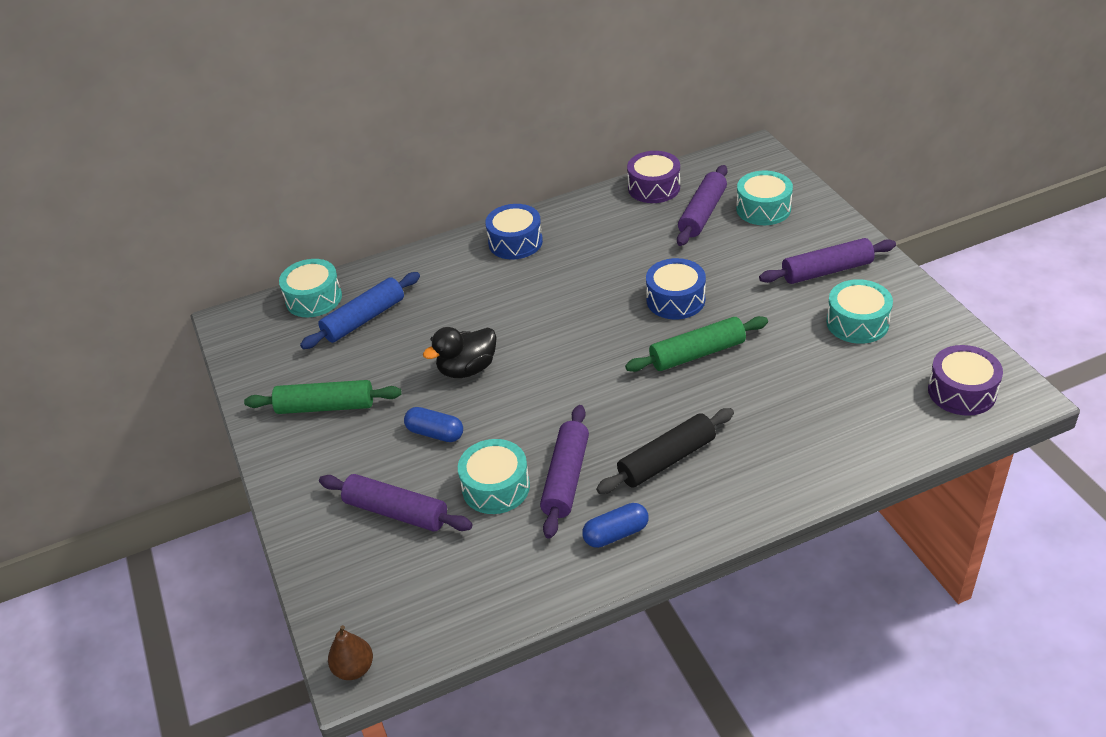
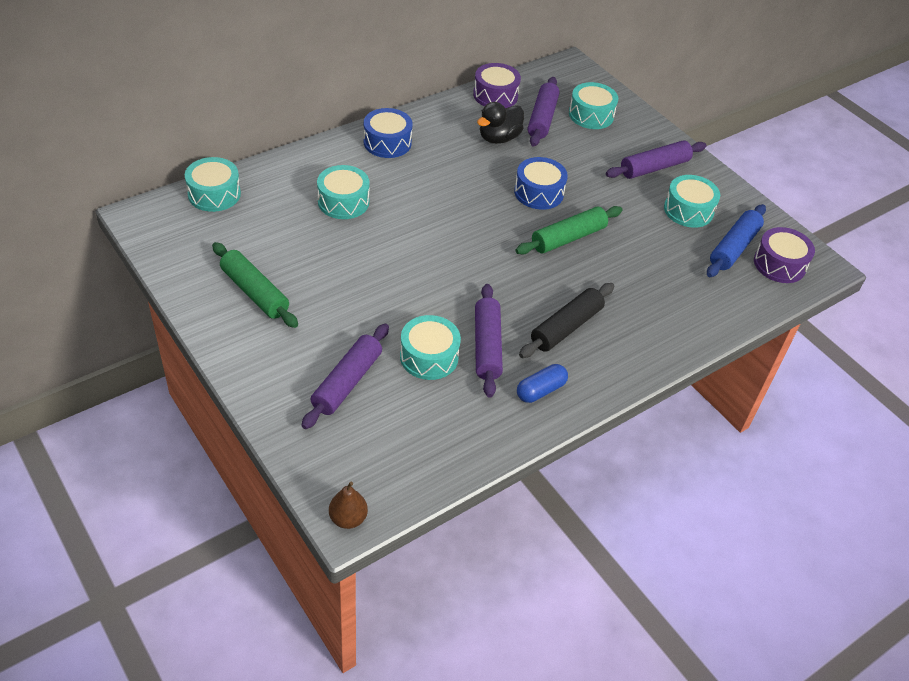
camera: 20 degrees left, 5 degrees up
(325, 406) = (255, 292): green rolling pin -> green rolling pin turned 60 degrees clockwise
(364, 319) = (268, 212): blue rolling pin -> blue rolling pin (734, 248)
(396, 512) = (347, 382): purple rolling pin -> purple rolling pin turned 75 degrees counterclockwise
(435, 433) = (362, 312): blue capsule -> none
(448, 308) = (343, 202): none -> turquoise drum
(467, 369) = (375, 255): black duck -> black duck (499, 138)

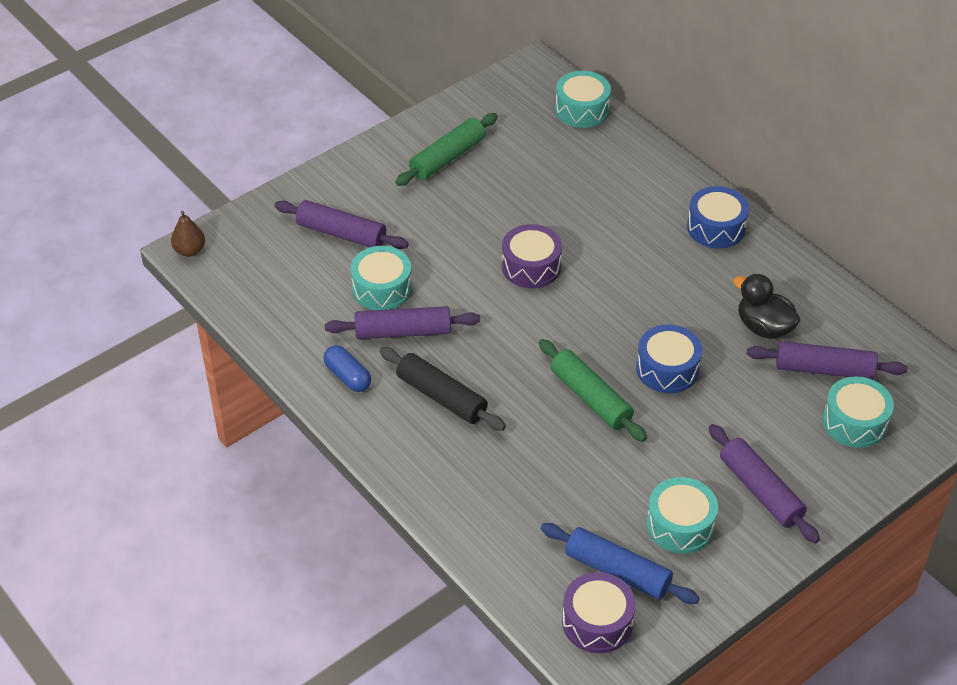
camera: 90 degrees right, 0 degrees up
(343, 202) = (598, 203): turquoise drum -> none
(495, 95) = (856, 320): purple drum -> purple drum (531, 266)

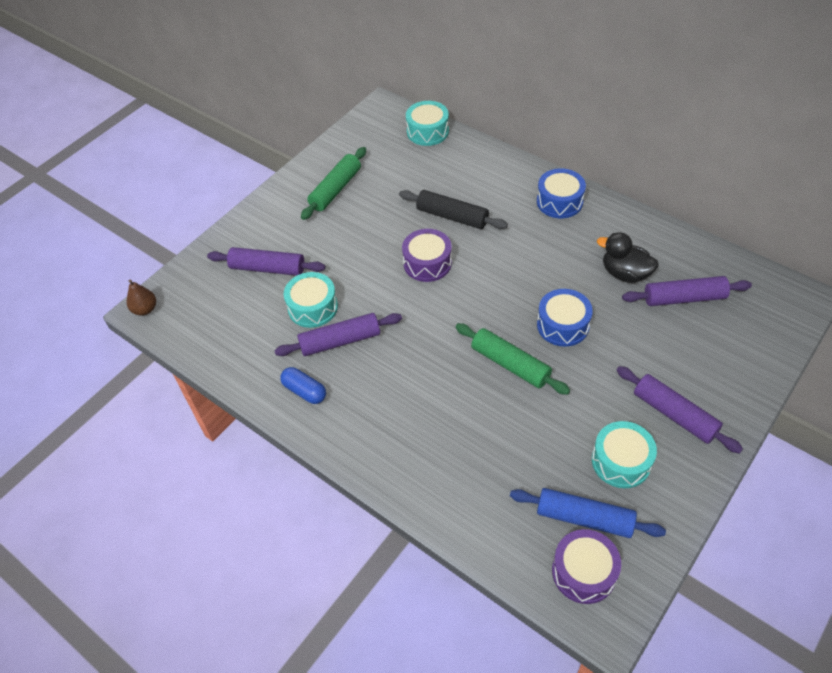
camera: 10 degrees left, 5 degrees up
(441, 397) = (388, 391): black rolling pin -> black rolling pin (452, 216)
(855, 422) = (725, 337): turquoise drum -> none

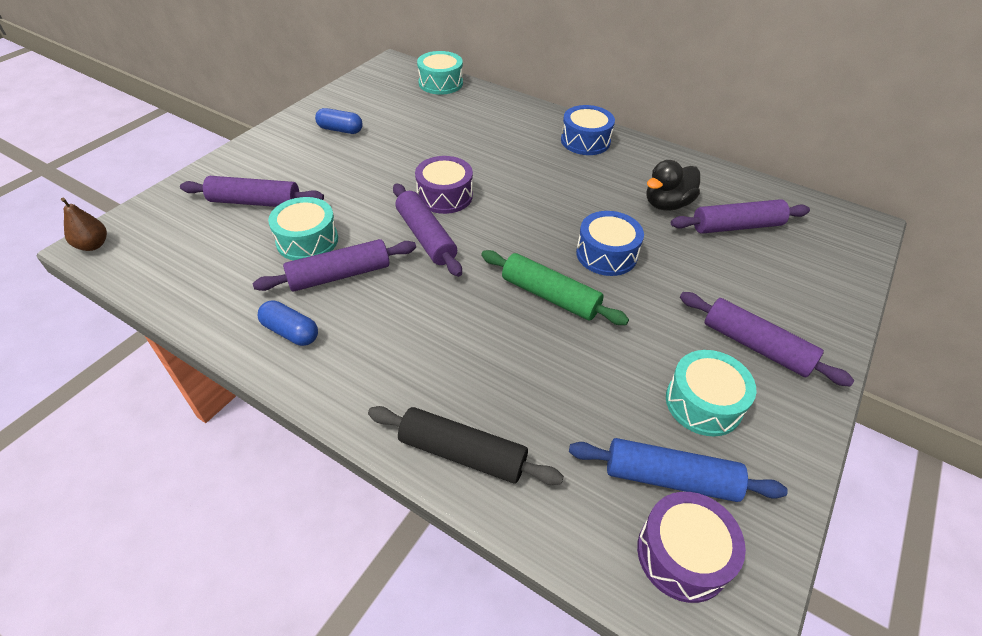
camera: 10 degrees left, 5 degrees down
(335, 189) = (340, 130): green rolling pin -> blue capsule
(410, 305) = (426, 237): none -> purple rolling pin
(452, 216) = (470, 153): black rolling pin -> black rolling pin (462, 453)
(625, 274) = (667, 204): black duck -> black duck turned 60 degrees counterclockwise

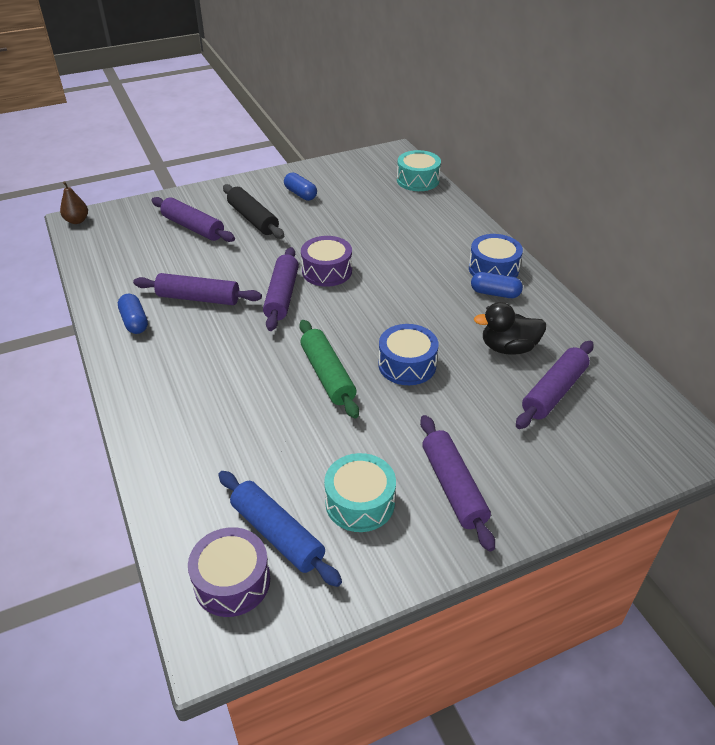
camera: 35 degrees right, 5 degrees down
(307, 240) = (201, 266): turquoise drum -> none
(462, 453) = (161, 445): black rolling pin -> black rolling pin (253, 219)
(608, 161) = (495, 293): none -> blue capsule
(736, 226) = (554, 392): purple rolling pin -> purple rolling pin turned 75 degrees counterclockwise

